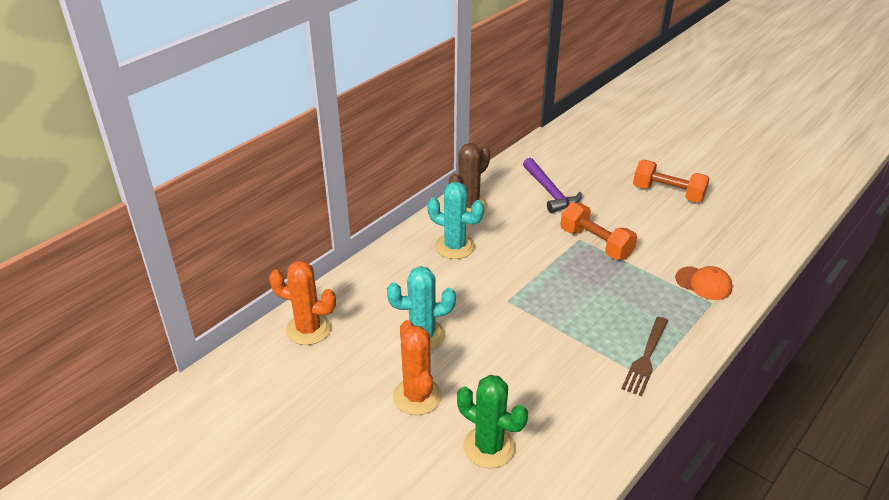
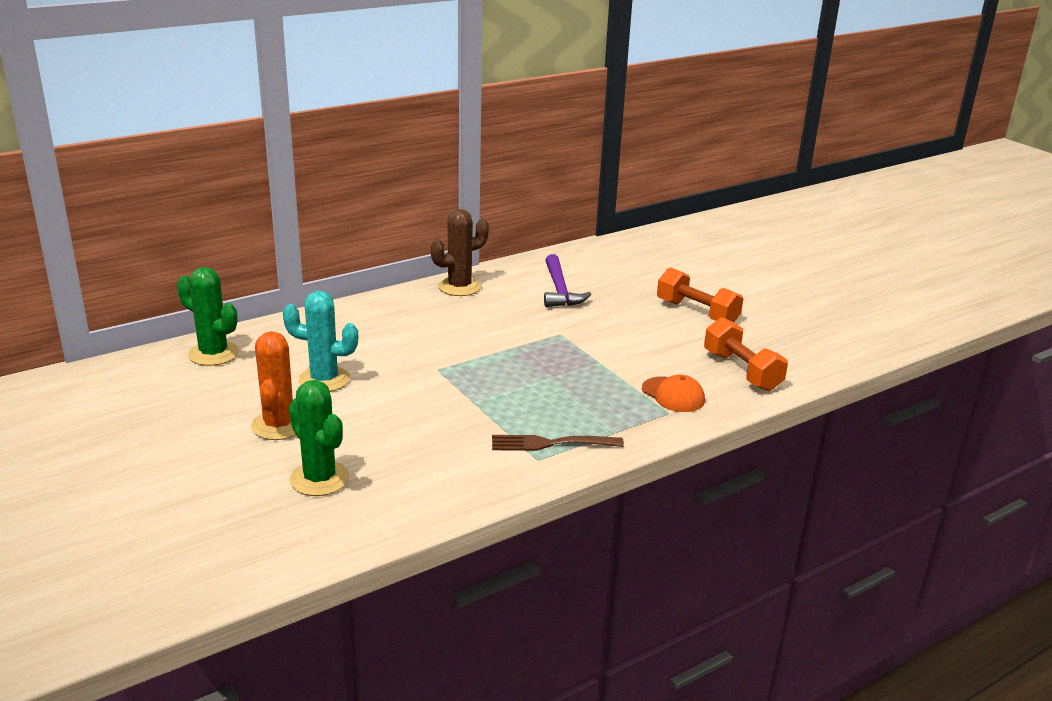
camera: 15 degrees right, 10 degrees down
(308, 329) = (213, 354): orange cactus -> green cactus
(454, 246) = (417, 316): turquoise cactus -> none
(595, 243) = (575, 340): orange dumbbell -> orange dumbbell (741, 371)
(645, 358) = (551, 443): brown fork -> brown fork turned 45 degrees clockwise

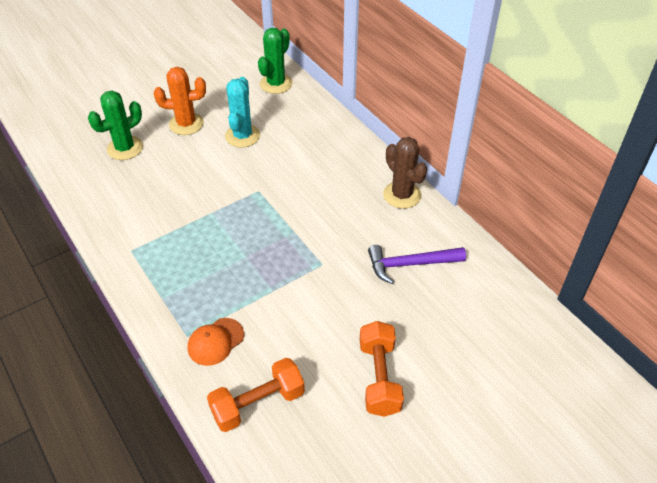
camera: 90 degrees right, 20 degrees up
(551, 443) = (149, 257): brown fork -> none
(697, 313) = (379, 377): orange dumbbell -> orange dumbbell turned 45 degrees counterclockwise

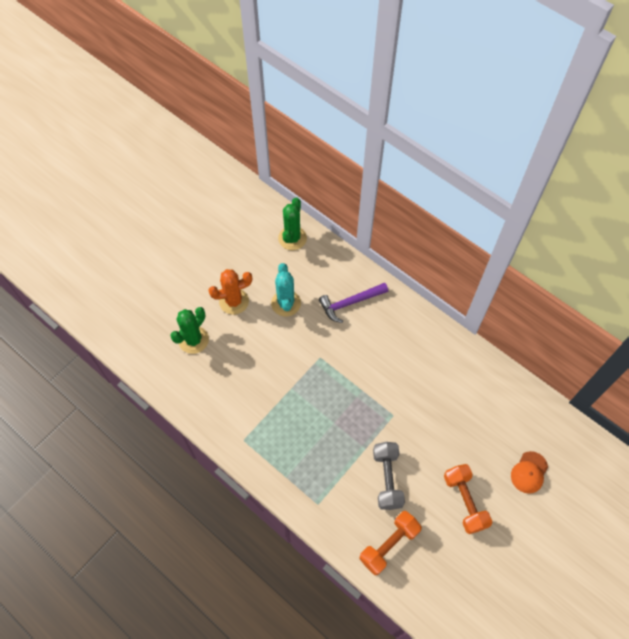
camera: 15 degrees left, 15 degrees up
(215, 341) = (340, 503): orange cap -> orange cap (529, 472)
(286, 328) = (387, 479): none -> grey dumbbell
(402, 195) = (432, 334): brown cactus -> none
(410, 264) = (458, 399): purple hammer -> purple hammer (350, 303)

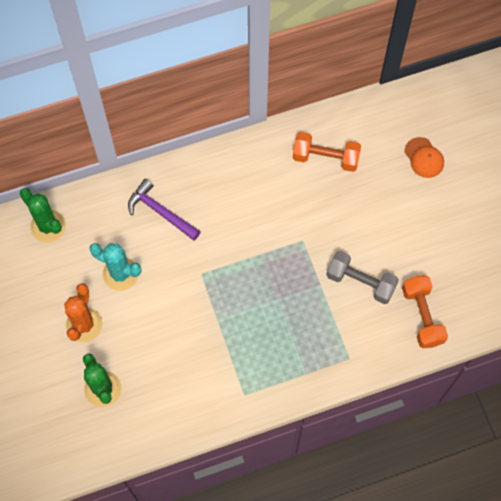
camera: 60 degrees left, 5 degrees up
(350, 303) = (160, 212): purple hammer -> purple hammer turned 120 degrees clockwise
(464, 501) = (419, 227): orange dumbbell -> orange dumbbell (325, 158)

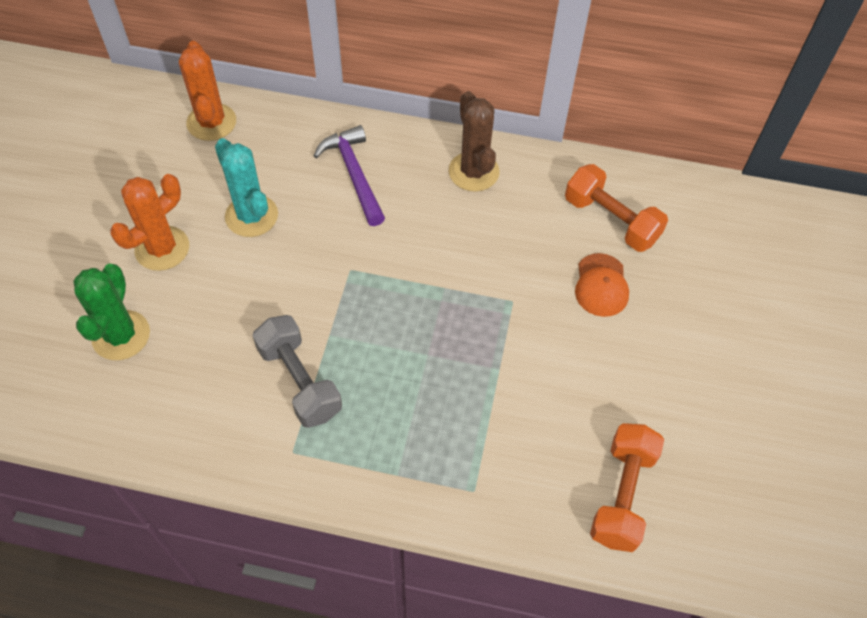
camera: 30 degrees right, 10 degrees down
(48, 226) = (211, 122): green cactus -> orange cactus
(229, 170) = (473, 172): none -> brown cactus
(360, 282) = (559, 397): grey dumbbell -> grey dumbbell (300, 381)
(424, 158) = (752, 288): orange cap -> orange cap (601, 285)

